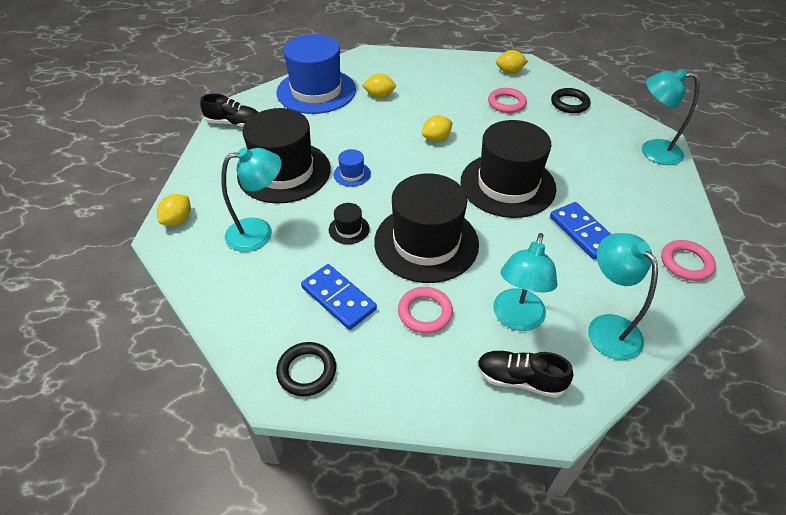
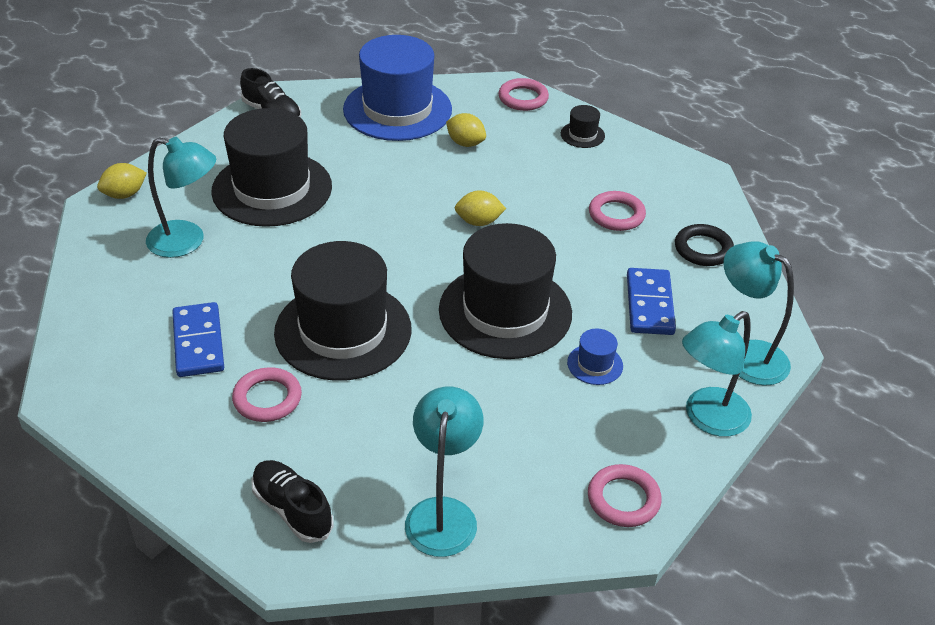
camera: 30 degrees right, 5 degrees down
(307, 371) = (104, 393): black ring -> none
(349, 229) = (277, 279): black hat -> black hat (582, 135)
(352, 174) = (340, 222): blue hat -> blue hat (595, 364)
(385, 58) = (523, 98): none -> pink ring
(509, 71) = (668, 176): yellow lemon -> none
(516, 319) = (353, 453): turquoise lamp -> turquoise lamp (707, 419)
(582, 232) = (534, 405): blue domino -> blue domino (649, 304)

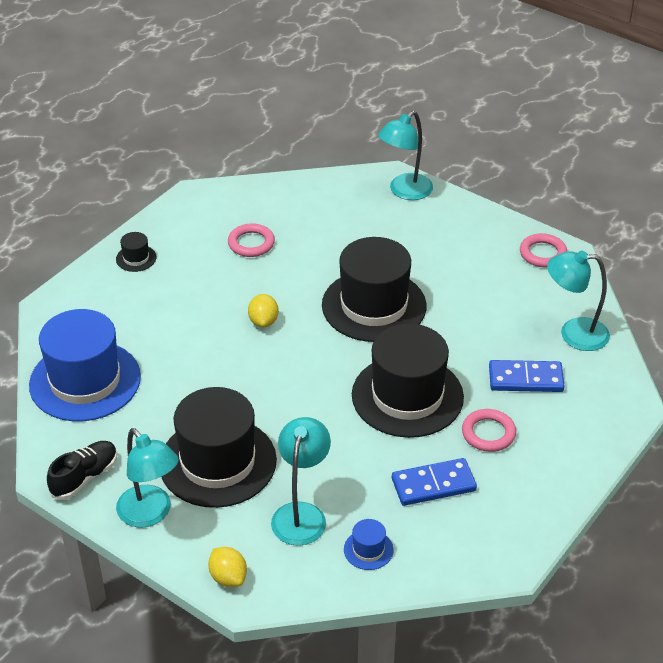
camera: 90 degrees left, 0 degrees up
(292, 510) = (589, 408): black shoe -> none
(465, 143) = (146, 332): yellow lemon -> none
(523, 98) = (72, 294): pink ring -> none
(595, 364) = (424, 261): blue hat -> blue hat (368, 550)
(649, 304) = (357, 232): blue domino -> blue domino (525, 379)
(703, 249) = (292, 202): black ring -> none
(707, 419) = (467, 213): turquoise lamp -> turquoise lamp (150, 514)

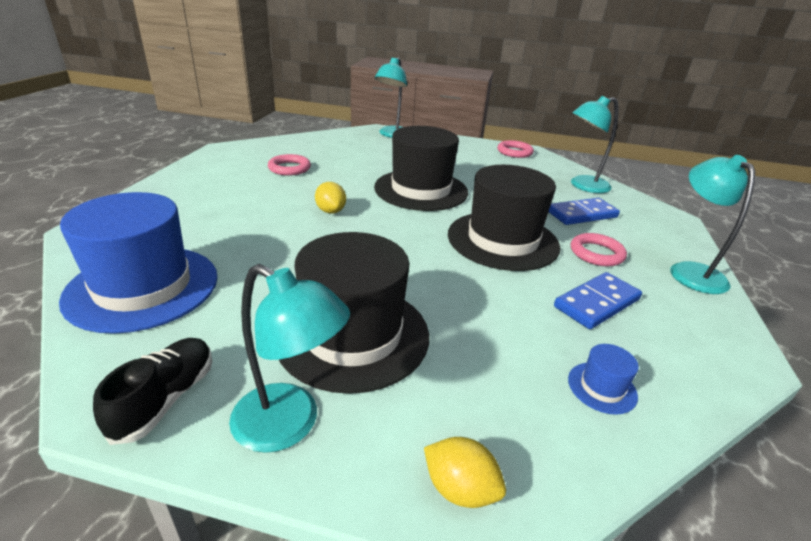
camera: 25 degrees left, 10 degrees down
(136, 258) = (180, 187): black hat -> none
(301, 514) = (492, 367): turquoise lamp -> turquoise lamp (690, 271)

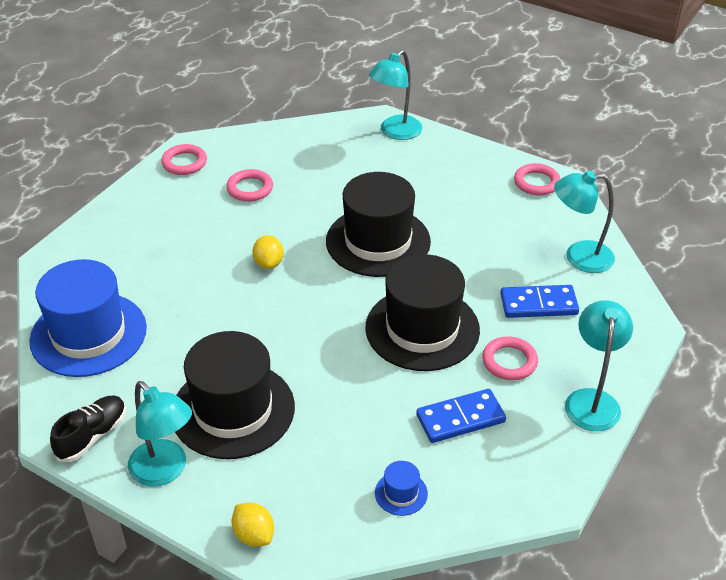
camera: 20 degrees right, 10 degrees up
(222, 158) = (184, 163): none -> pink ring

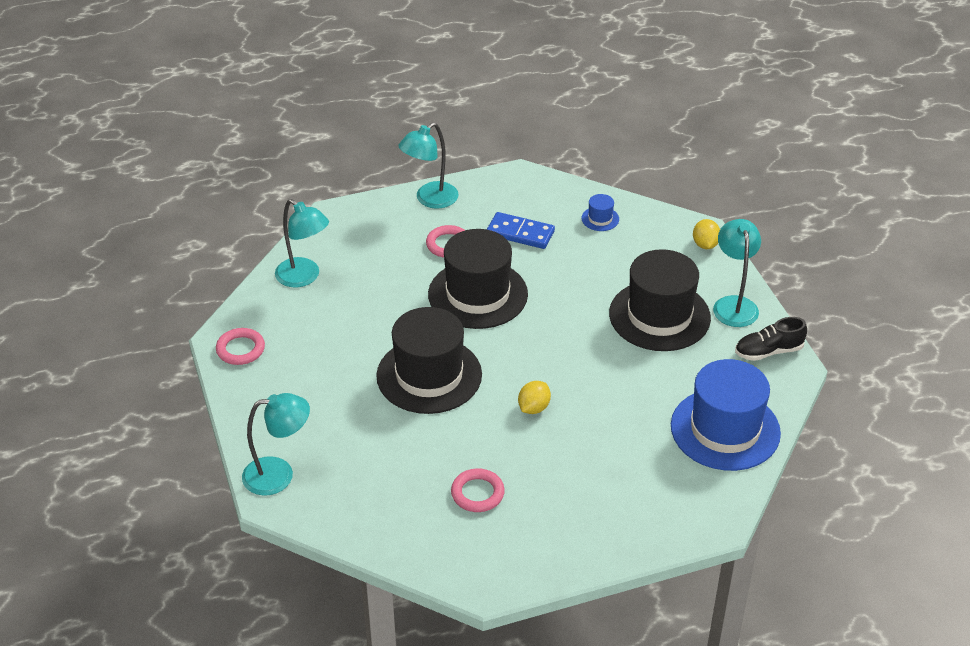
camera: 140 degrees left, 0 degrees up
(184, 163) = (509, 566): pink ring -> none
(538, 304) = (379, 265): blue domino -> none

